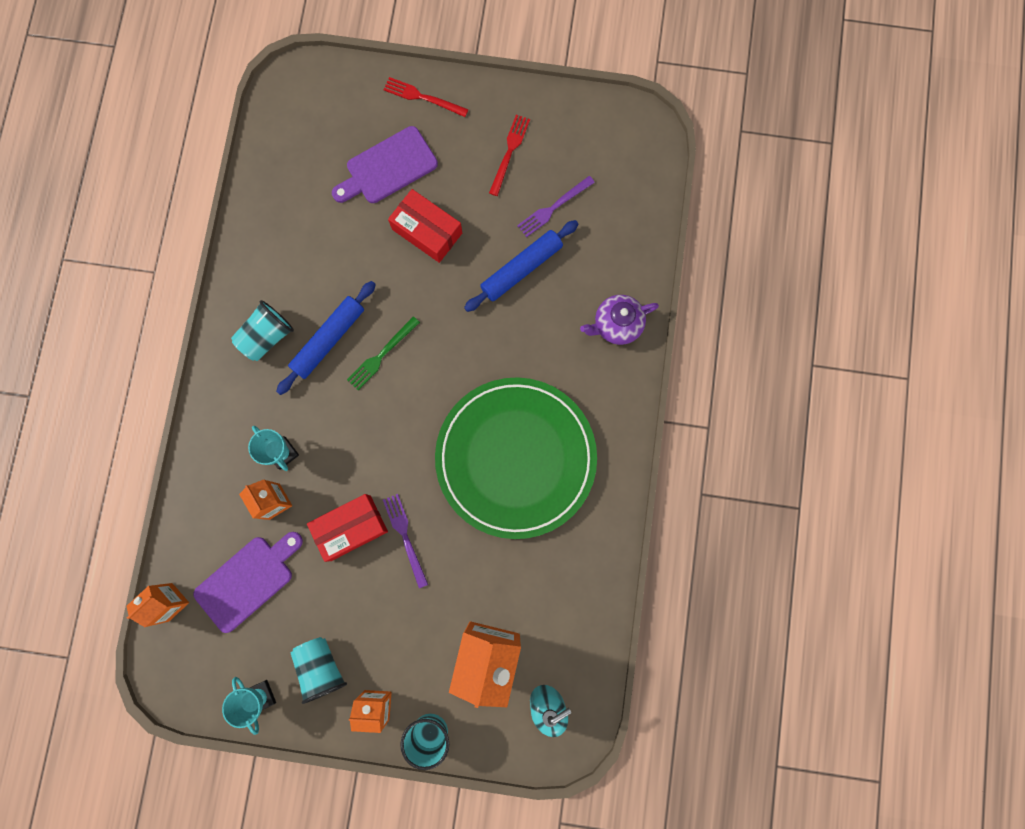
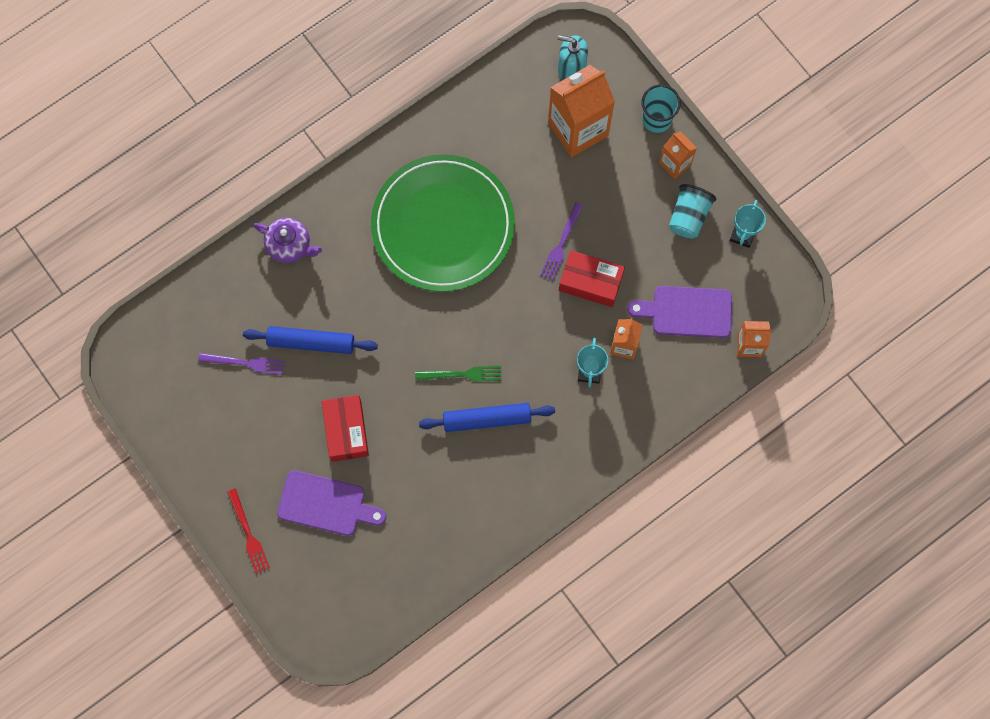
camera: 135 degrees left, 5 degrees down
(267, 336) = (526, 462): turquoise cup -> none
(509, 152) = (232, 432): red fork -> none

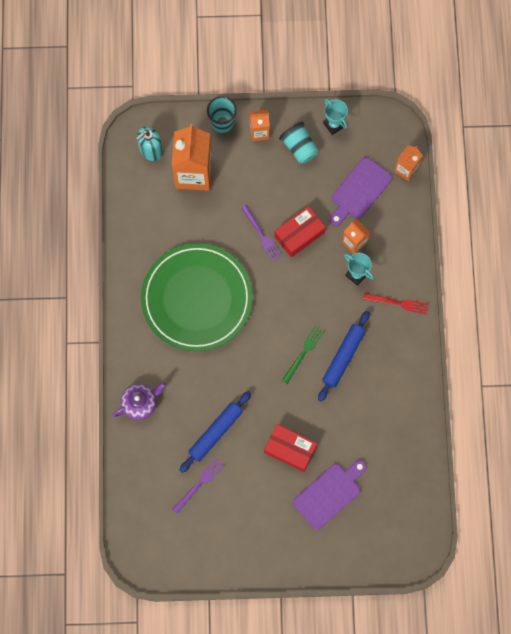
camera: 55 degrees left, 0 degrees up
(248, 533) = (314, 556): red fork -> red fork (398, 303)

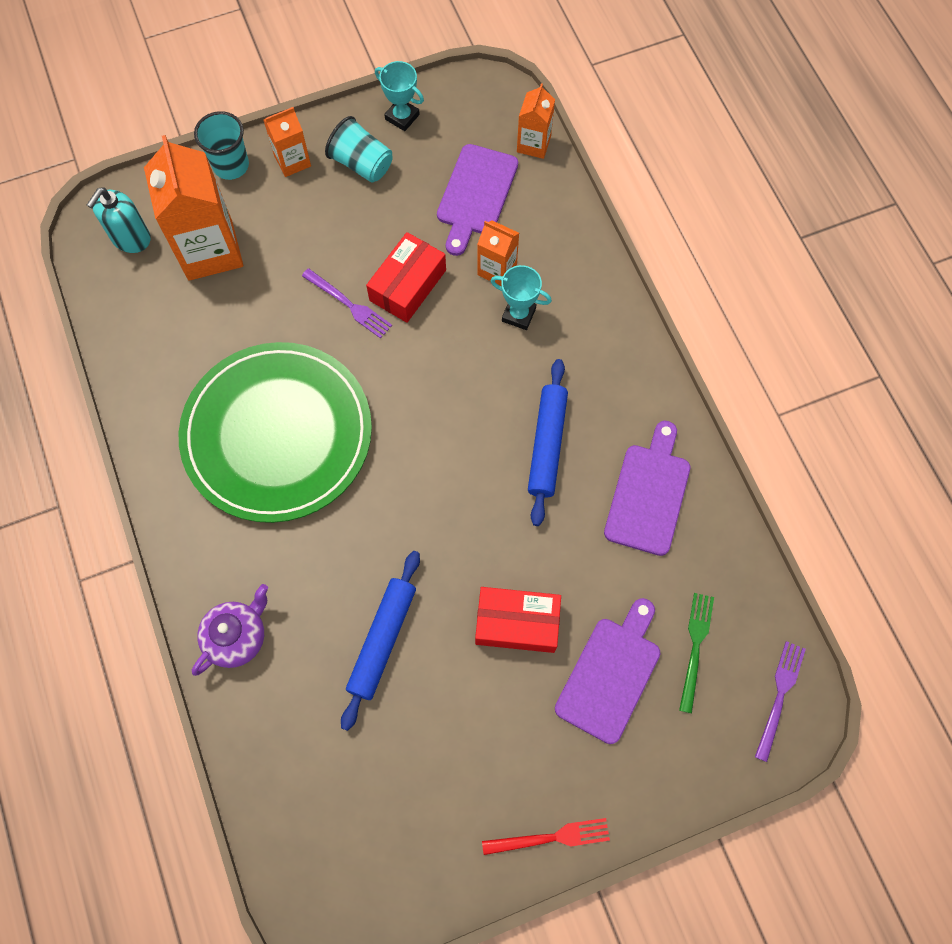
camera: 20 degrees left, 5 degrees down
(199, 484) = (385, 739): purple fork -> purple fork (779, 696)
(303, 353) = (481, 460): green fork -> green fork (695, 647)
(389, 405) = (649, 494): none -> purple cutting board
(398, 303) = (599, 335): red fork -> red fork (550, 837)

